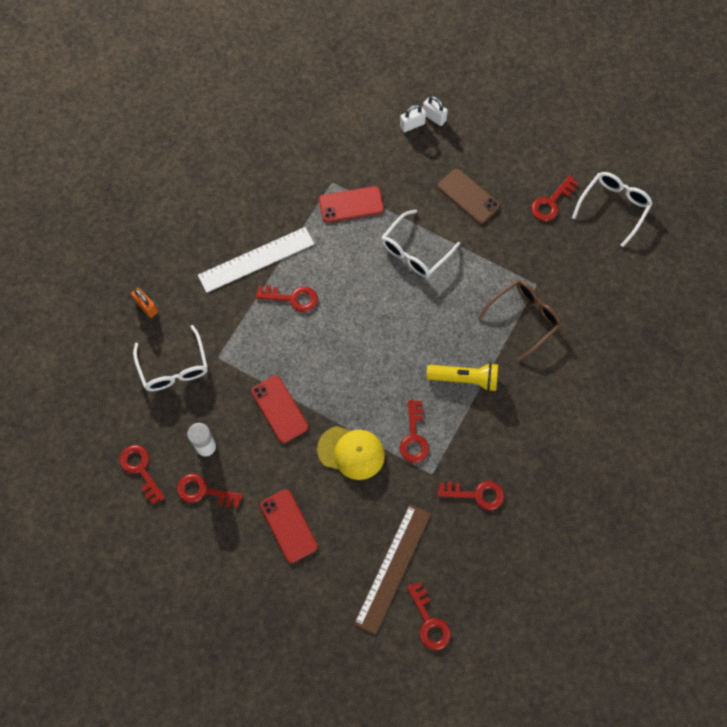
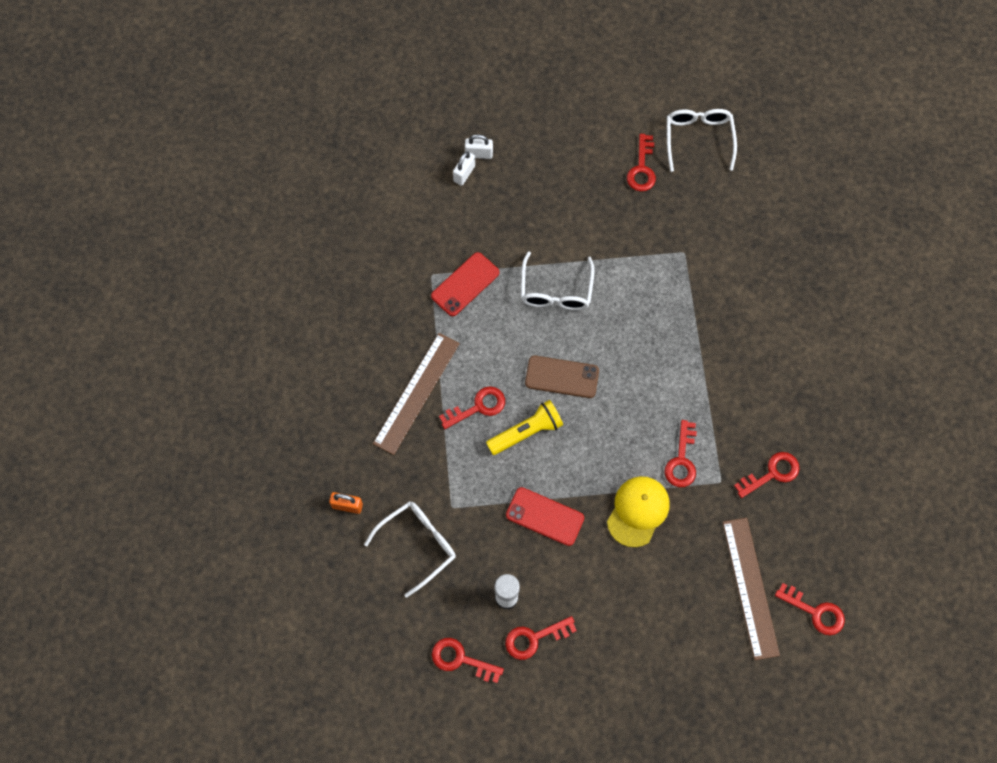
camera: 35 degrees left, 0 degrees up
(174, 367) = (418, 545): white glasses -> white glasses turned 75 degrees counterclockwise
(256, 260) = (417, 393): white ruler -> brown ruler
(288, 526) = (633, 615): red phone -> none
(351, 452) = (638, 511): yellow cap -> yellow cap turned 45 degrees counterclockwise
(414, 437) = (681, 460): red key -> red key turned 45 degrees clockwise
(465, 379) = (686, 378): yellow flashlight -> yellow flashlight (526, 432)
(468, 196) = (565, 209): brown phone -> brown phone (562, 377)
(524, 318) = (696, 290): brown glasses -> none

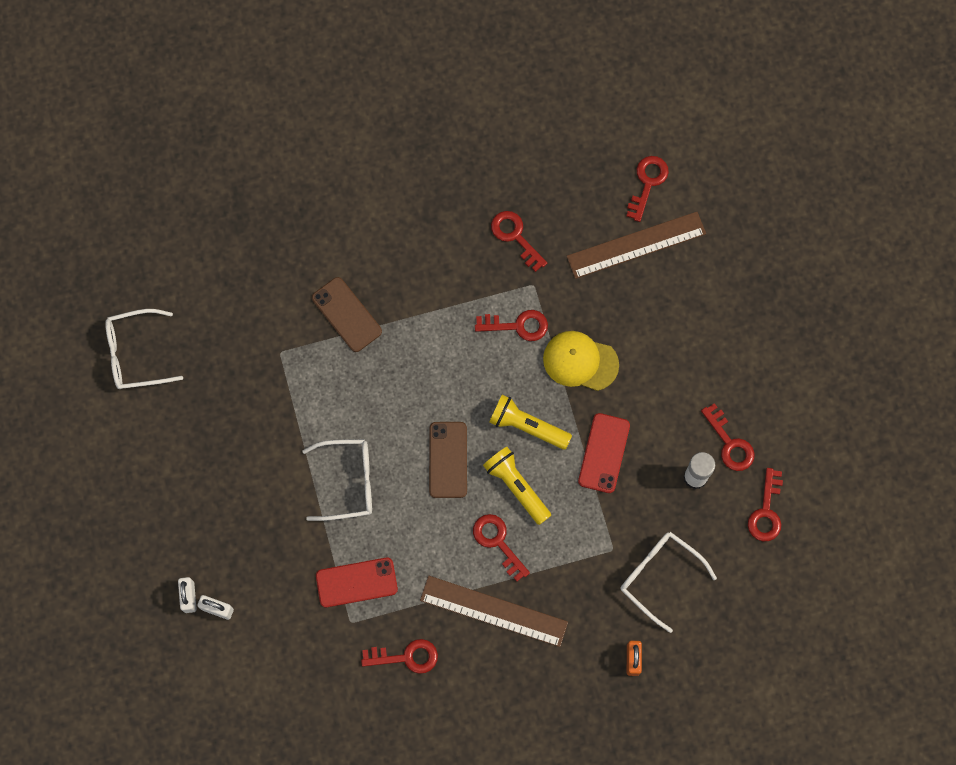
camera: 100 degrees left, 5 degrees up
(465, 284) = (356, 582): red phone -> red phone turned 45 degrees counterclockwise
(582, 451) = (527, 426): none -> yellow flashlight
(642, 168) = (182, 411): red key -> red key (406, 657)
(712, 312) = (346, 314): none -> brown phone

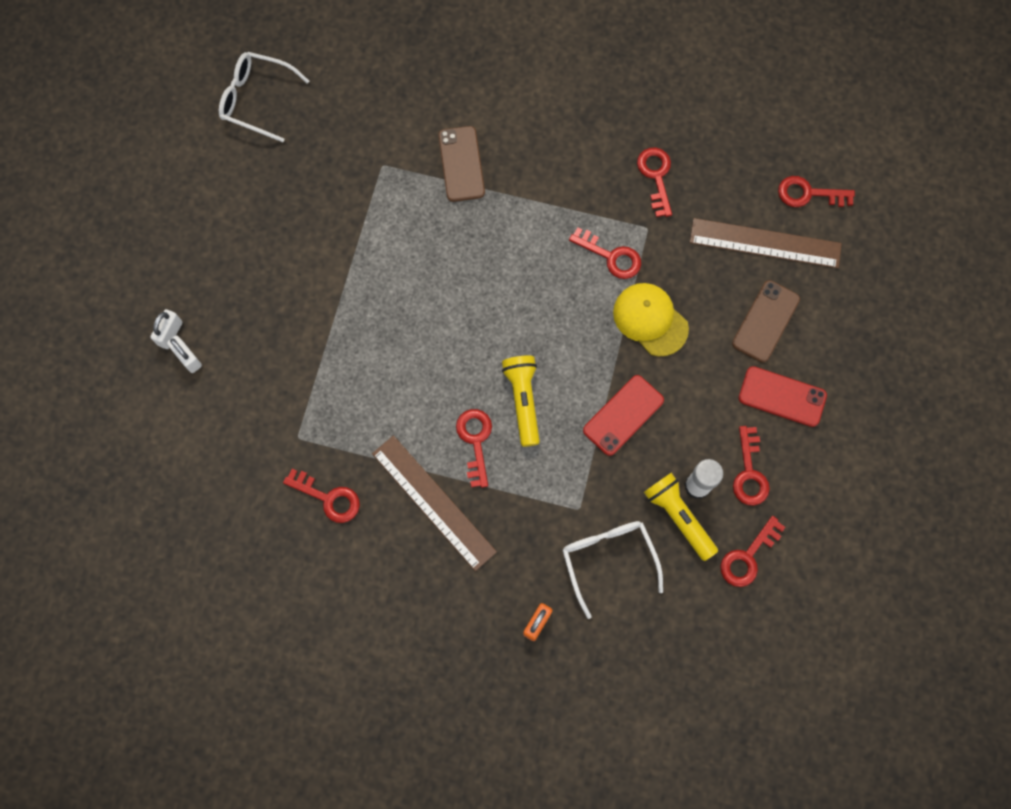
camera: 30 degrees right, 0 degrees up
(348, 482) = (372, 311): white glasses -> none
(356, 582) = (325, 404): red phone -> red phone (782, 396)
(448, 460) = (474, 341): brown phone -> brown phone (765, 321)
(527, 426) = (566, 351): yellow flashlight -> yellow flashlight (678, 517)
(647, 183) = (808, 194): red key -> red key turned 135 degrees counterclockwise

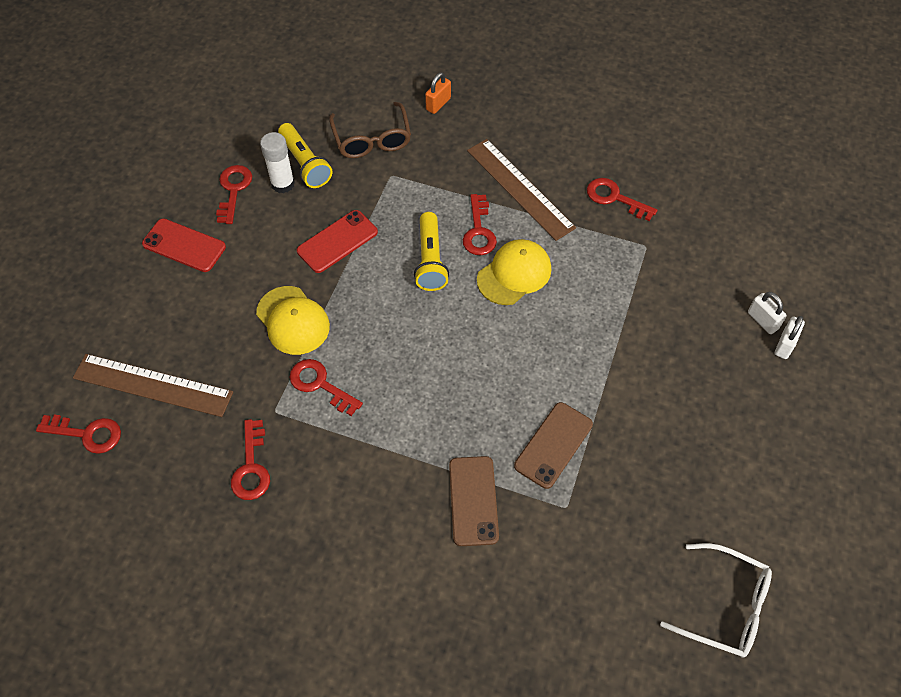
camera: 175 degrees left, 15 degrees down
(435, 391) = (514, 274): none -> yellow cap
(608, 559) = (372, 139): white glasses -> brown glasses
(748, 556) = (253, 133): red key -> none
(765, 321) = (178, 310): brown phone -> brown phone (553, 445)

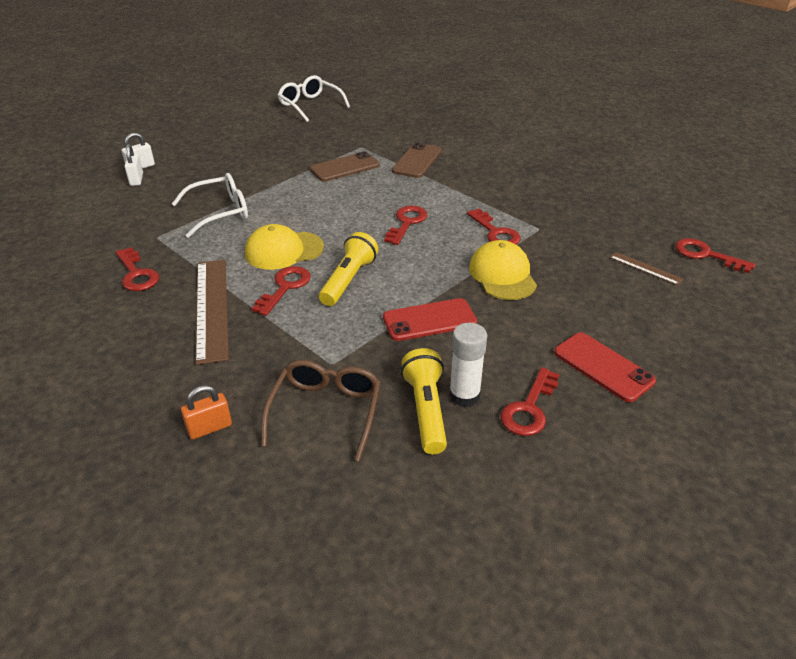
camera: 155 degrees left, 20 degrees down
(152, 385) = (645, 268): brown ruler -> brown ruler, size x0.48
(251, 467) = (567, 207): red key -> red key (407, 223)
(621, 303) = (220, 212): none -> white glasses

